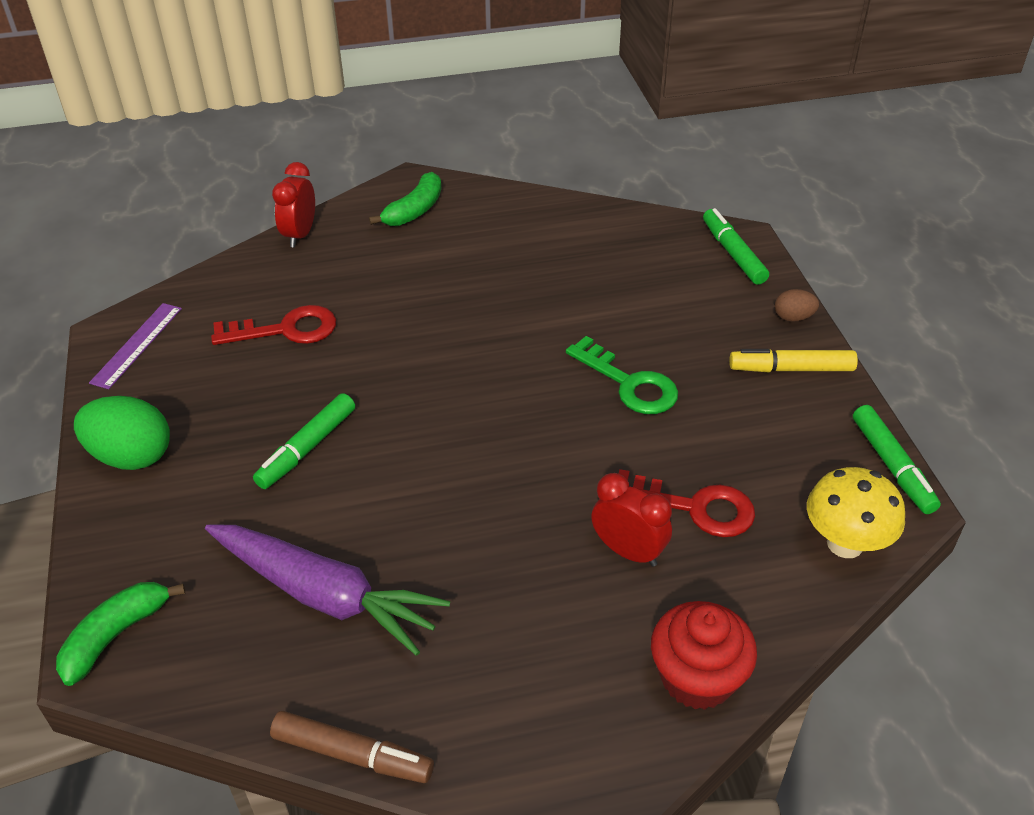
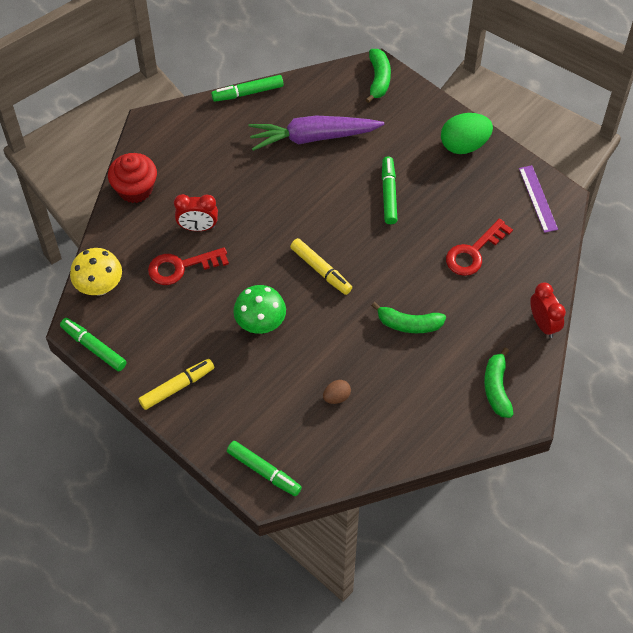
camera: 145 degrees right, 15 degrees up
(352, 754) = (248, 92): brown marker -> green marker
(444, 300) = (408, 324): none -> green banana
(494, 404) = (321, 270): none -> yellow marker
(629, 383) = (260, 324): green key -> green mushroom
(793, 317) = (196, 431): brown egg -> brown egg (336, 397)

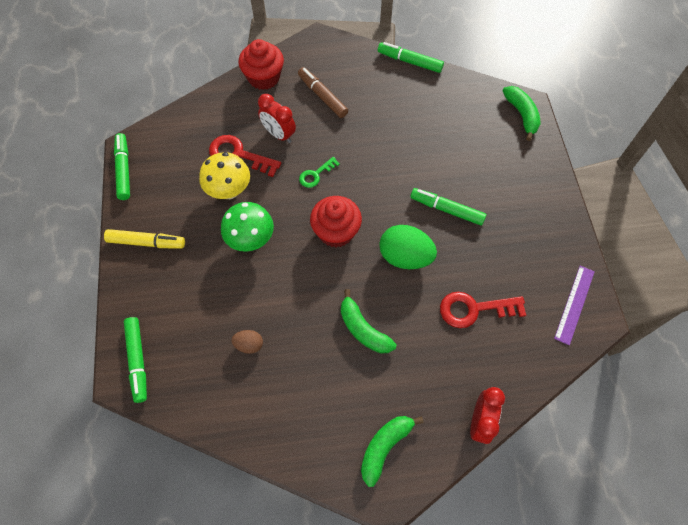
camera: 40 degrees right, 5 degrees up
(99, 287) = (171, 129): yellow mushroom -> yellow mushroom (229, 191)
(203, 171) = (322, 96): none -> brown marker
(261, 238) = (316, 175): none -> green key
(313, 137) = (428, 125): purple carrot -> none
(321, 270) = (336, 232): yellow marker -> red cupcake
(378, 79) = (521, 115): green banana -> green banana turned 60 degrees counterclockwise
(389, 194) = (447, 209): green marker -> green marker turned 105 degrees counterclockwise
(464, 145) = (547, 213): green egg -> green egg (405, 257)

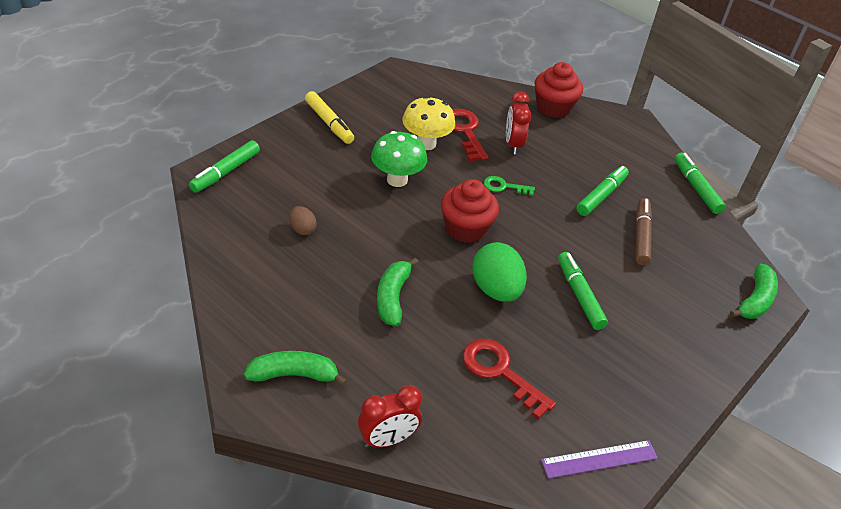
camera: 45 degrees right, 20 degrees down
(124, 170) = (376, 78): green marker -> green marker (601, 196)
(322, 96) = (583, 151): brown marker -> brown marker (641, 236)

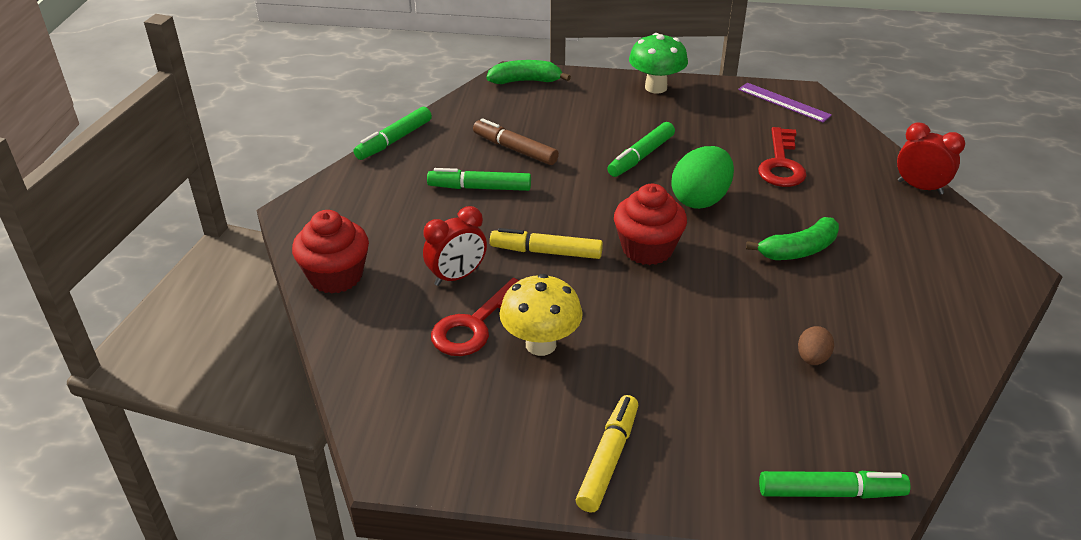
camera: 120 degrees left, 5 degrees down
(294, 375) = (955, 260): green banana -> none
(397, 180) = (638, 332): green mushroom -> green mushroom (656, 87)
(504, 186) = (546, 252): green key -> yellow marker
(641, 236) = (515, 149): brown marker -> brown marker turned 60 degrees clockwise

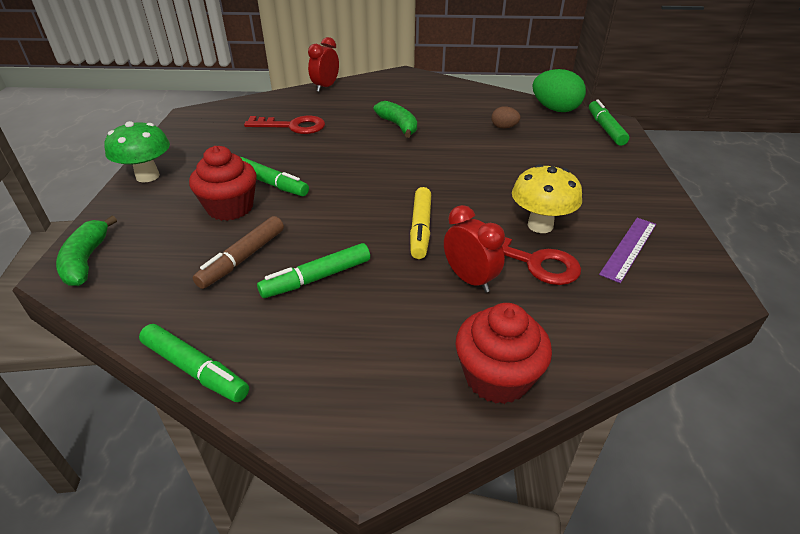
camera: 95 degrees left, 0 degrees up
(479, 188) = (317, 278): green marker -> green marker turned 60 degrees clockwise
(608, 459) = (633, 193): yellow marker -> none
(647, 249) = (407, 180): red cupcake -> red cupcake (230, 208)
(700, 199) = (338, 158): green egg -> green egg (555, 109)
(784, 102) = (201, 121): purple ruler -> purple ruler (629, 248)

